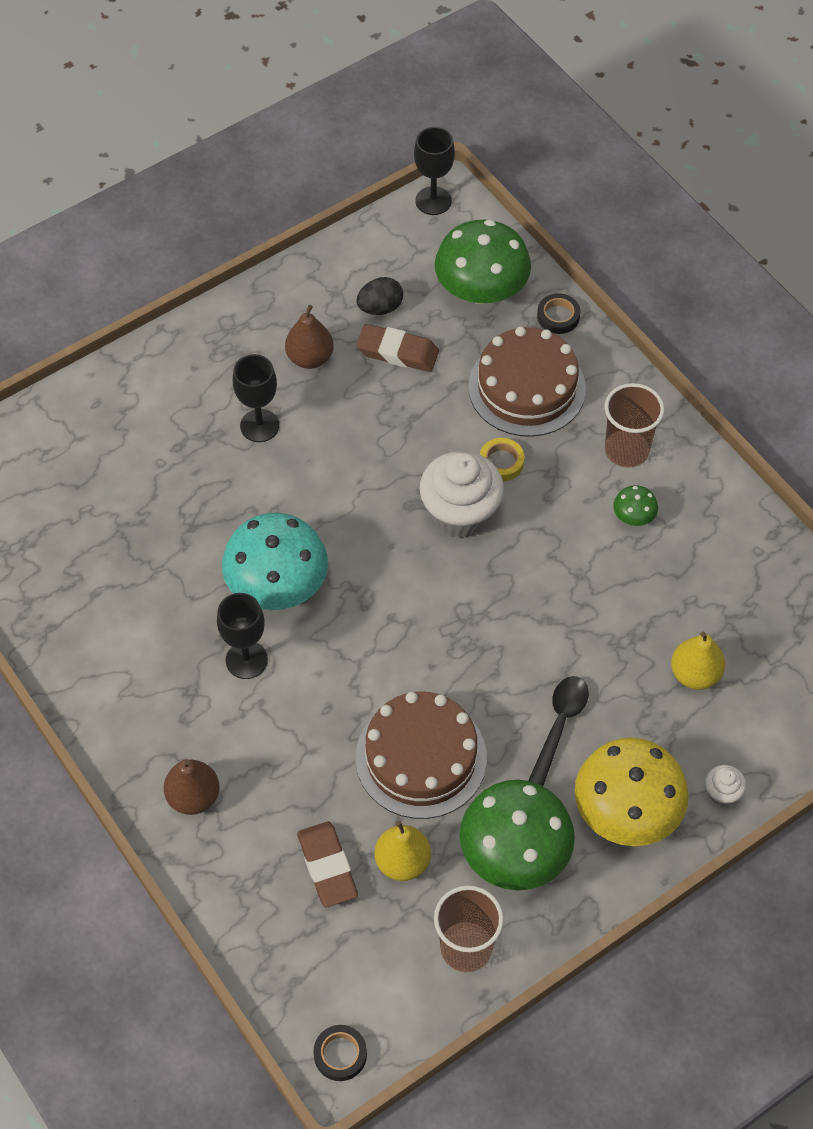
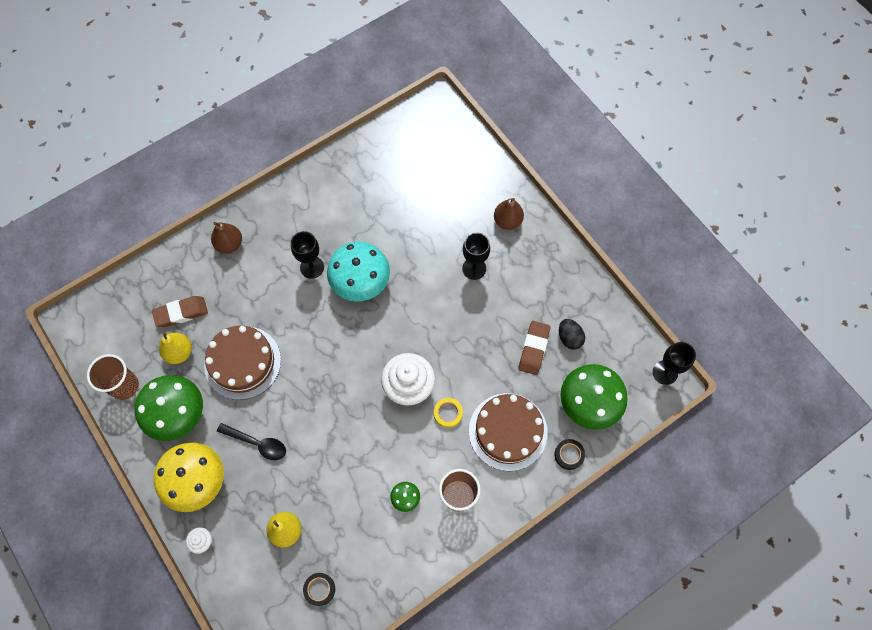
camera: 90 degrees right, 10 degrees up
(310, 358) = (526, 296): brown pear -> brown pear (507, 221)
(340, 1054) = (76, 321): black tape -> black tape (319, 589)

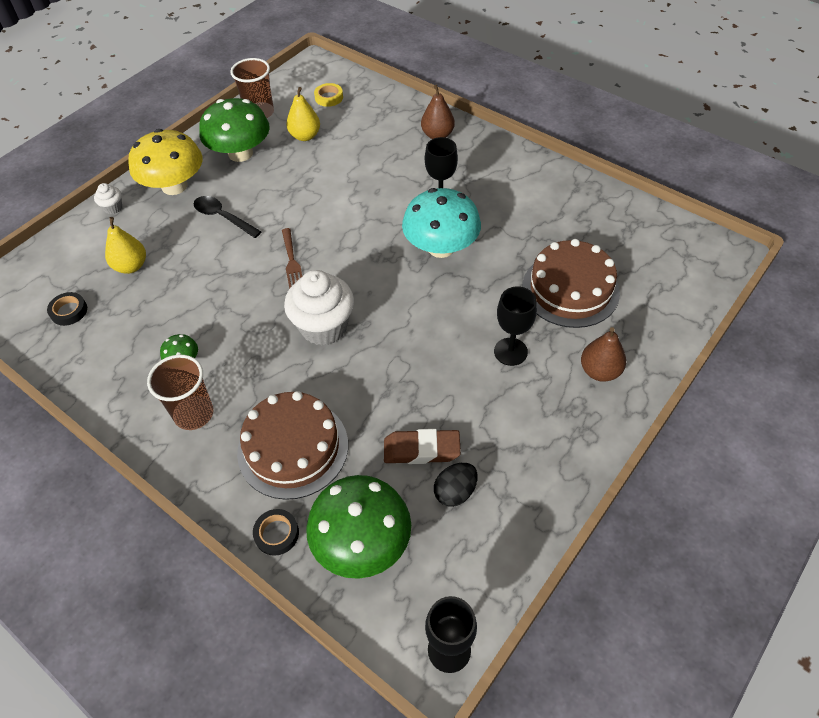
camera: 75 degrees right, 15 degrees down
(181, 313) = (347, 125): brown eraser -> none
(242, 362) = (309, 182): brown cake -> brown cake (570, 289)
(257, 443) = (223, 217): black spoon -> black spoon turned 120 degrees clockwise
(331, 396) = (291, 260): none -> brown fork
(448, 413) = (300, 375): yellow tape -> yellow tape (329, 97)

